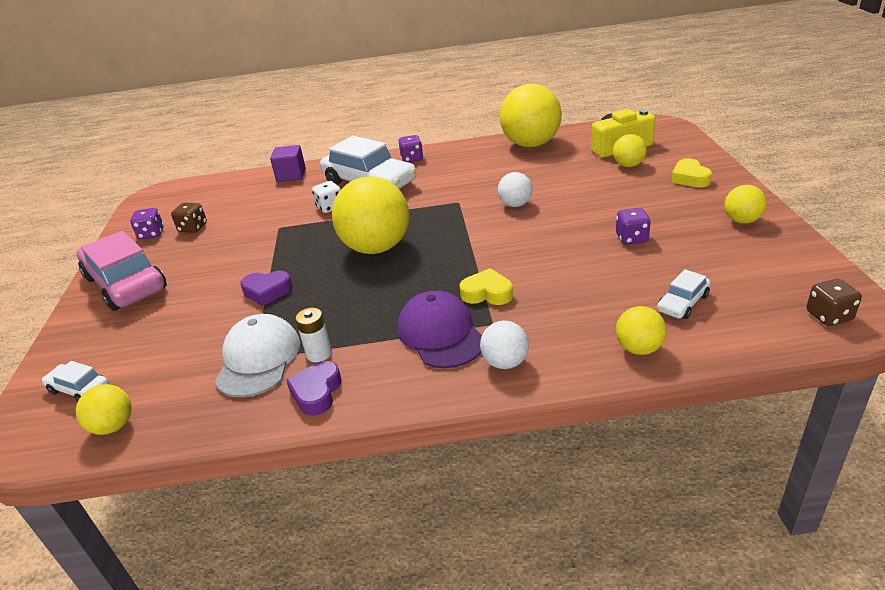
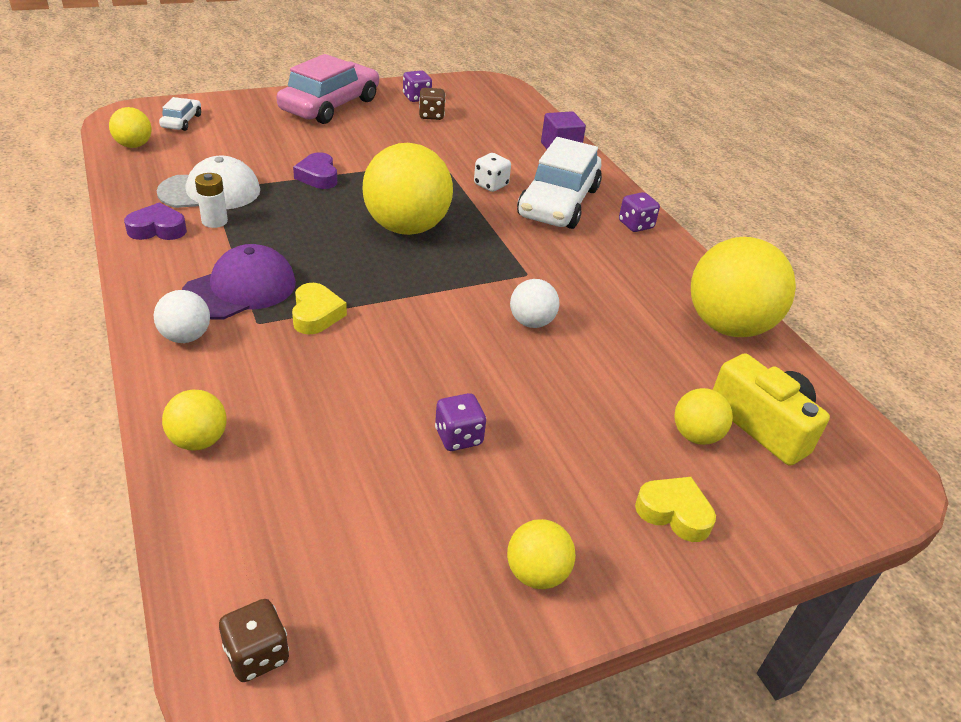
camera: 65 degrees right, 5 degrees up
(682, 303) = (294, 485): white car -> none
(689, 178) = (674, 513): yellow heart -> yellow heart turned 60 degrees clockwise

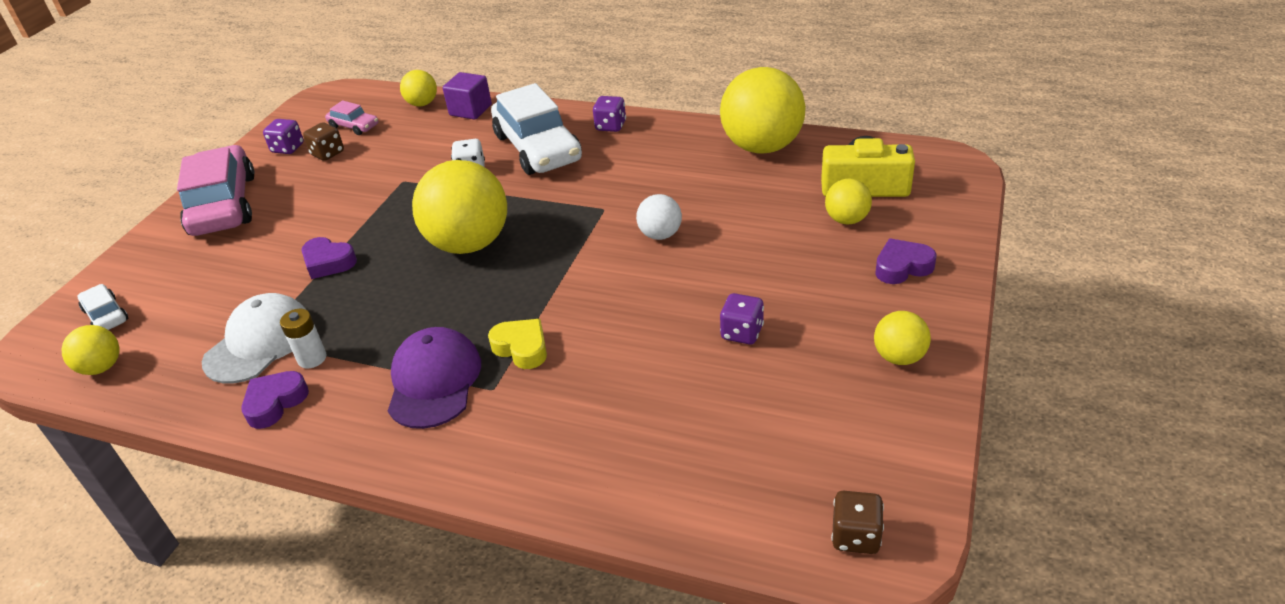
camera: 40 degrees left, 0 degrees up
(186, 337) = (461, 443): white ball -> none
(199, 440) = (604, 485): yellow ball -> yellow ball (422, 104)
(474, 110) = (354, 126): none -> pink car
(674, 513) = (902, 267): yellow heart -> purple heart

